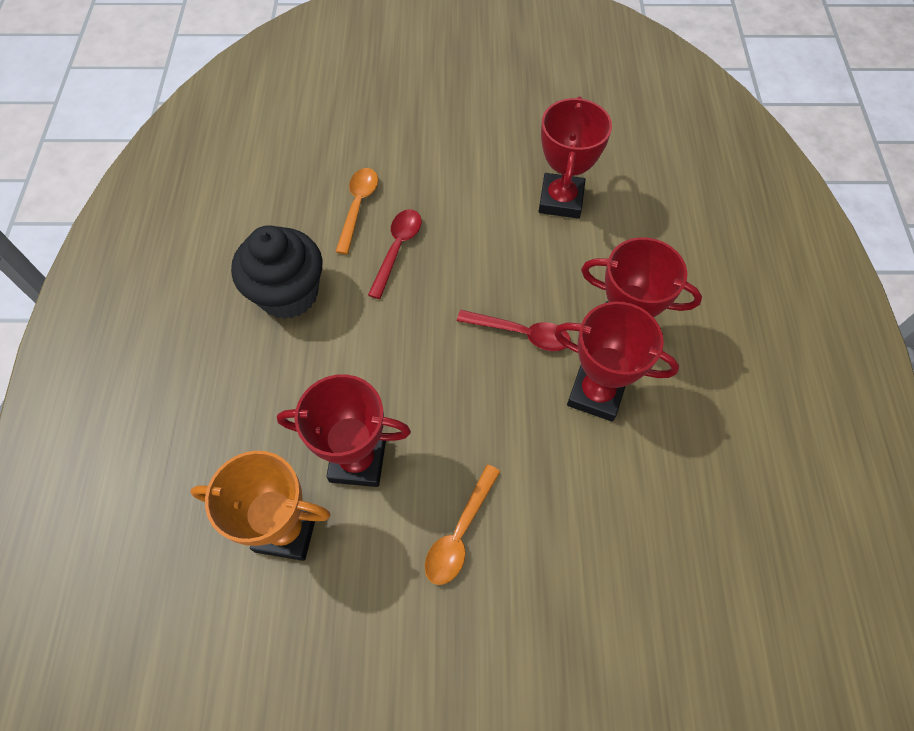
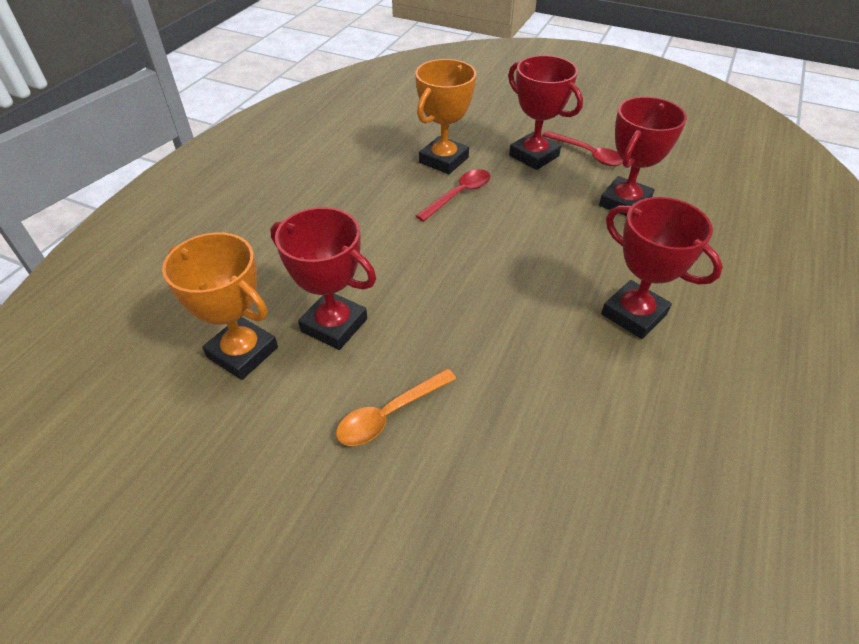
camera: 25 degrees right, 15 degrees down
(288, 294) = (353, 197): black cupcake -> none
(358, 206) = (443, 160): orange spoon -> orange trophy
(521, 334) = (536, 284): red spoon -> red spoon (588, 154)
(596, 393) = (586, 353): red trophy -> red trophy (534, 156)

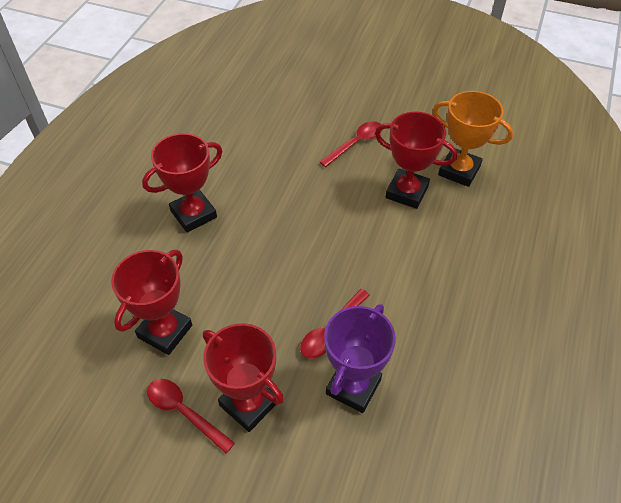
camera: 175 degrees right, 5 degrees up
(389, 414) = (356, 143): orange spoon -> red spoon
(443, 160) = (353, 387): orange trophy -> purple trophy
(634, 314) = (193, 214): red trophy -> red trophy turned 75 degrees counterclockwise

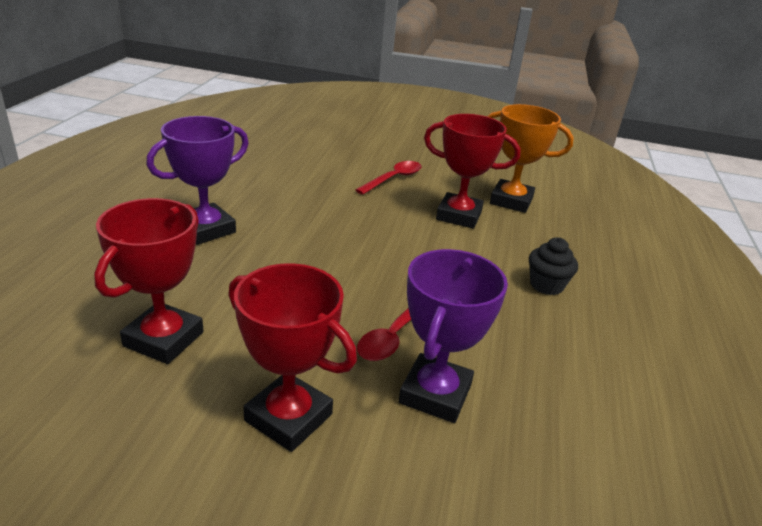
camera: 10 degrees left, 20 degrees down
(184, 412) = (189, 430): red spoon -> none
(193, 214) = (206, 229): red trophy -> purple trophy
(465, 277) = (546, 285): none -> black cupcake

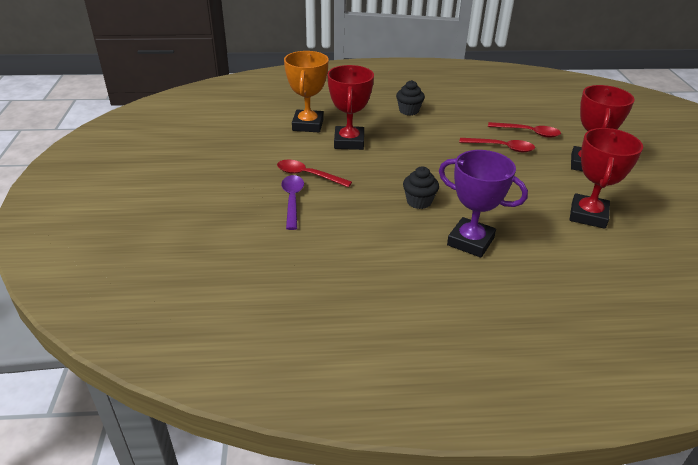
camera: 105 degrees left, 5 degrees up
(164, 339) = (588, 215): red trophy -> red trophy turned 75 degrees counterclockwise
(301, 222) = (419, 202): none -> black cupcake
(352, 164) = (292, 200): none -> purple spoon
(435, 394) = (529, 133): purple trophy -> red spoon

